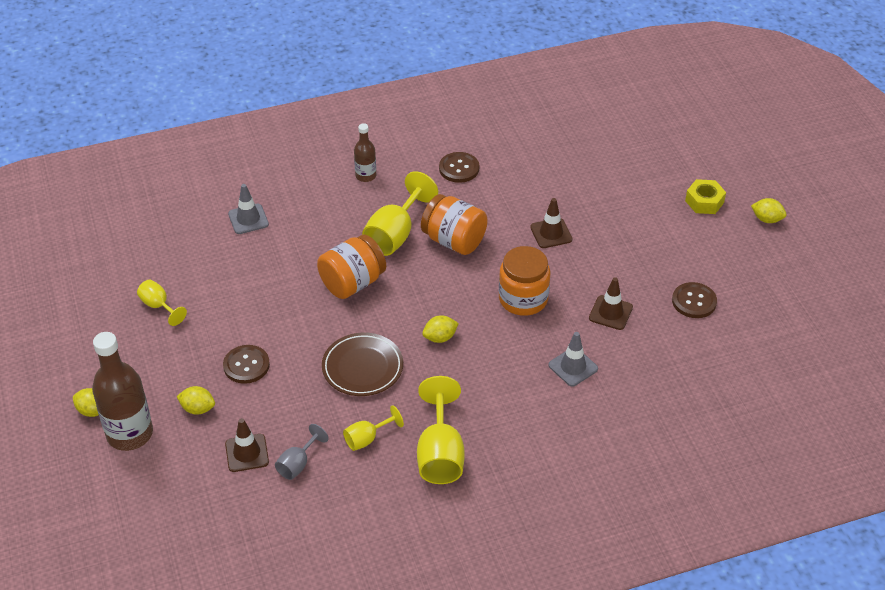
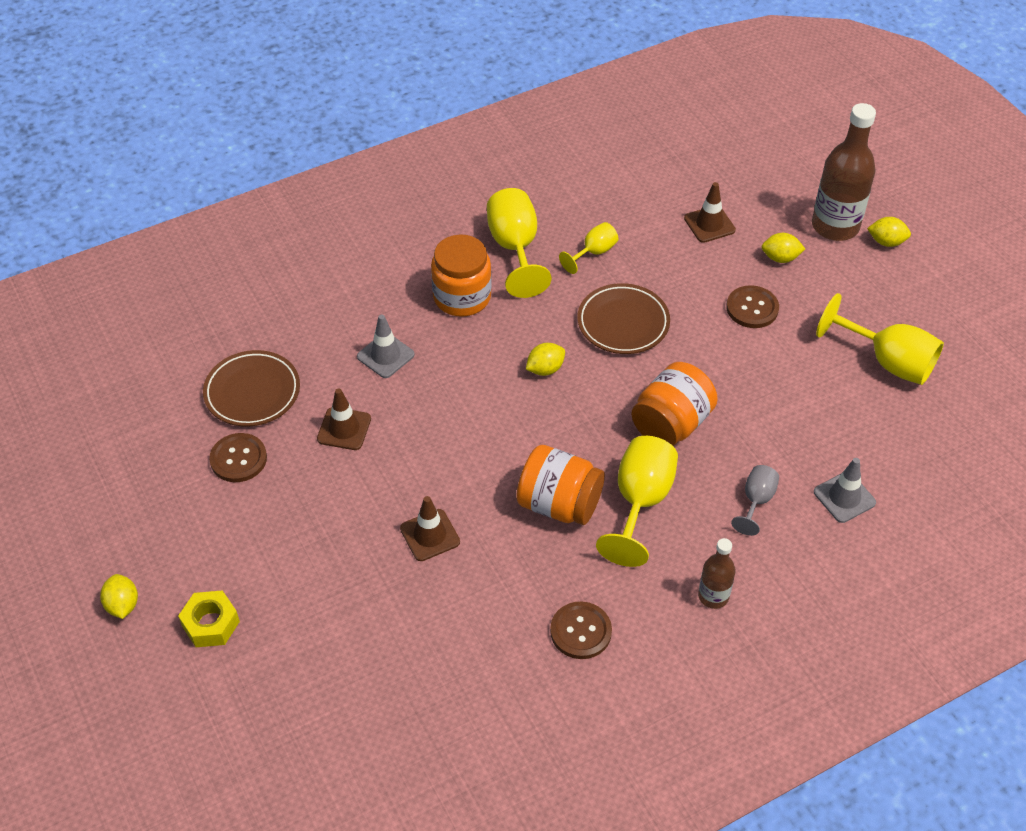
camera: 170 degrees right, 5 degrees up
(159, 306) = (888, 362): yellow goblet -> yellow goblet, size x1.81
(297, 464) = (655, 221): grey goblet -> grey goblet (756, 501)
(523, 299) = (454, 432): orange jar -> orange jar (462, 297)
(686, 351) = (252, 392): none -> brown plate
(767, 219) = (122, 605): yellow lemon -> yellow lemon turned 60 degrees clockwise

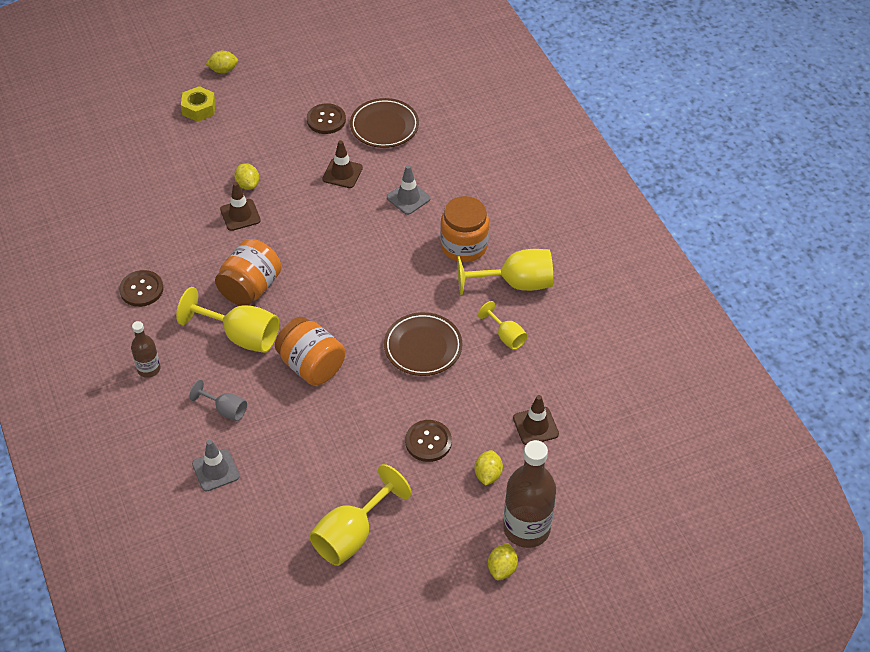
camera: 95 degrees right, 0 degrees up
(545, 369) = (380, 291): yellow lemon -> yellow lemon (248, 184)

